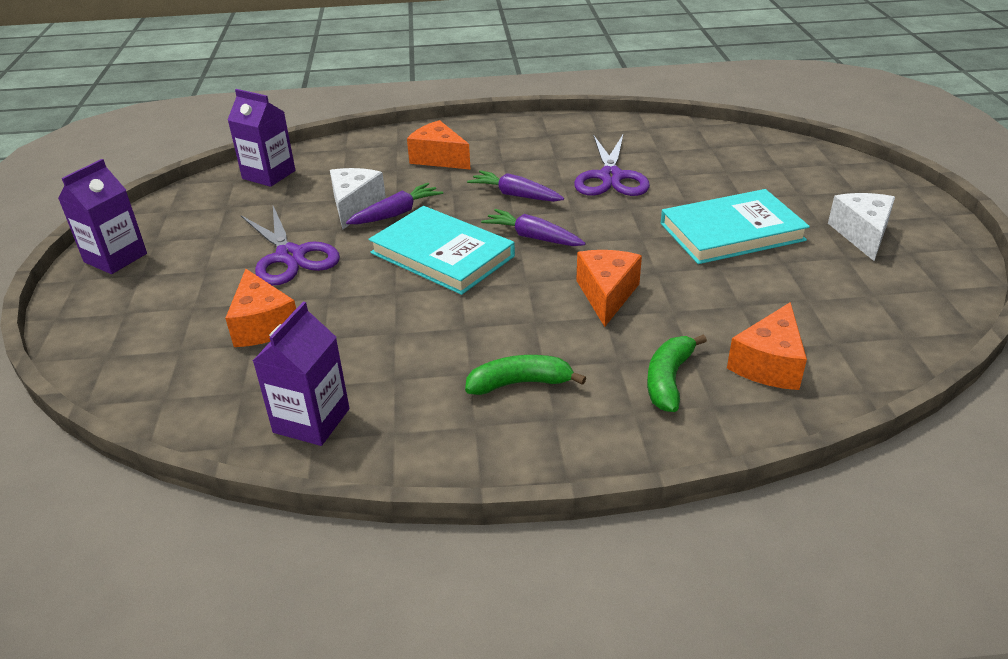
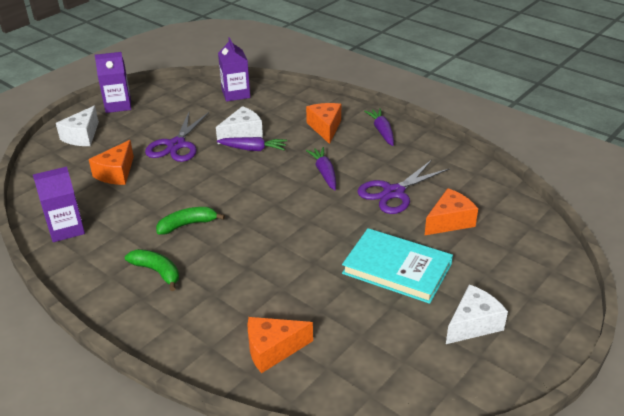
camera: 45 degrees right, 0 degrees up
(125, 316) = (82, 136): none -> white cheese
(442, 254) = (235, 185): turquoise book -> none
(533, 237) = (290, 203): purple carrot -> purple carrot (382, 131)
(606, 295) = (267, 257): orange cheese -> orange cheese (449, 221)
(668, 380) = (215, 319): green banana -> green banana (187, 225)

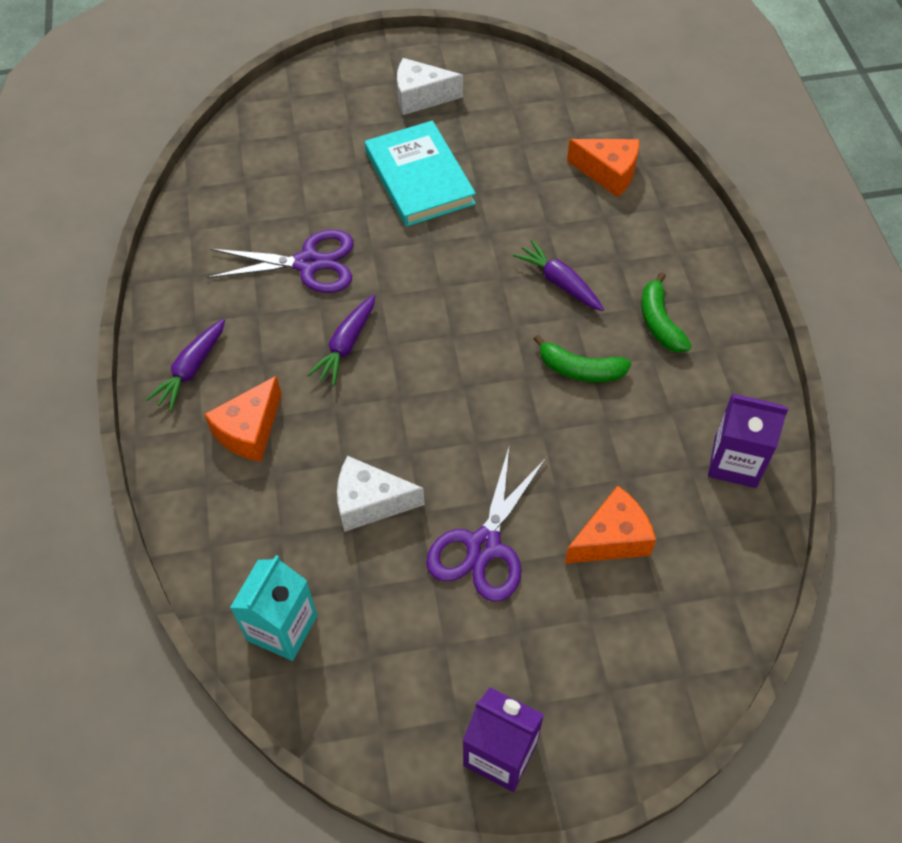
camera: 140 degrees left, 20 degrees up
(82, 136) = (615, 687): white cheese -> none
(176, 145) = (483, 546): purple scissors -> purple scissors turned 150 degrees clockwise
(236, 94) = (282, 628): purple carton -> turquoise carton
(253, 149) = (387, 455): purple carrot -> purple carrot (559, 282)
(449, 221) = (304, 193): orange cheese -> none

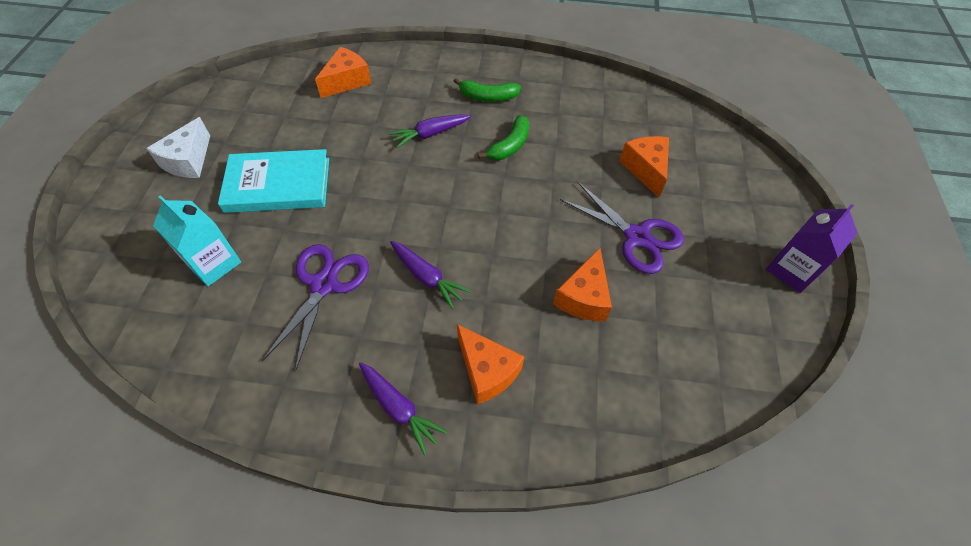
camera: 75 degrees left, 0 degrees up
(282, 628) = (683, 385): turquoise carton -> turquoise carton (214, 263)
(370, 503) = (583, 297): white cheese -> orange cheese
(735, 462) = (605, 98): purple carton -> none

